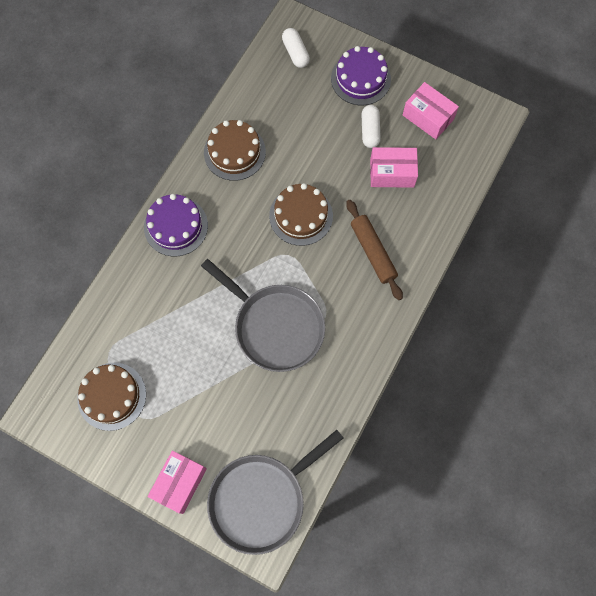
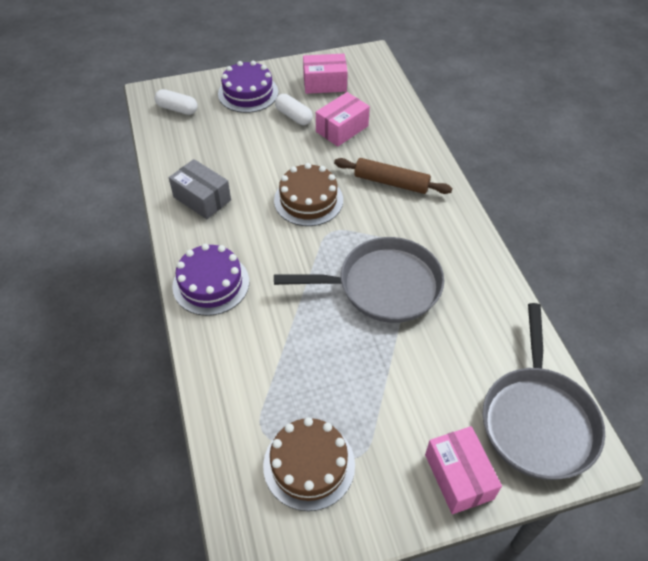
camera: 45 degrees left, 20 degrees down
(234, 152) = (202, 198): brown cake -> grey box

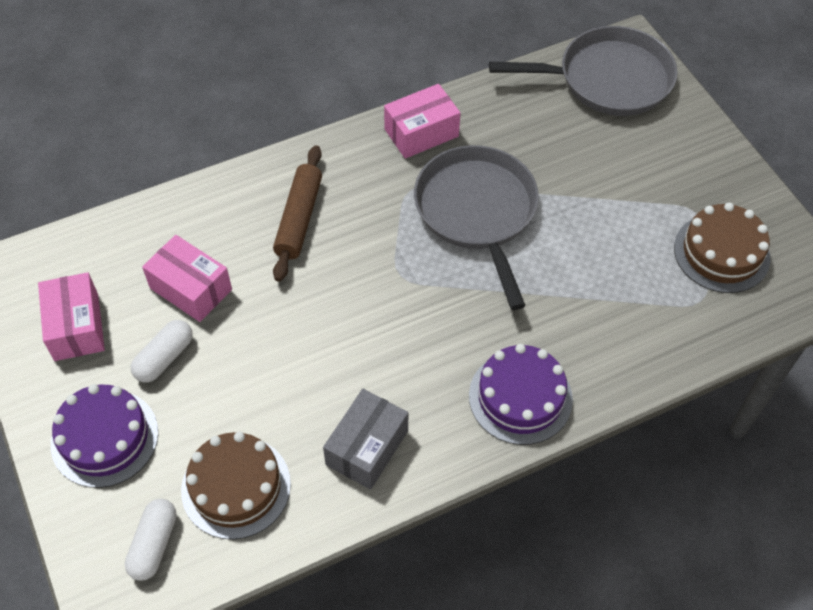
camera: 100 degrees left, 5 degrees up
(308, 200) = (347, 309): brown cake -> brown cake (236, 487)
(458, 476) = (687, 135): pink box -> pink box (421, 132)

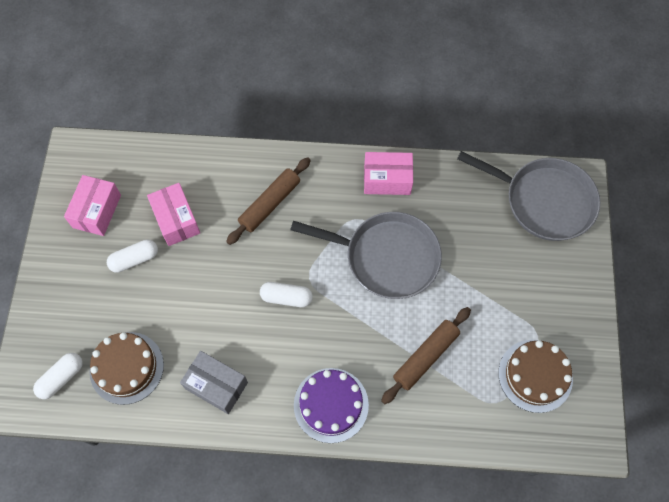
camera: 30 degrees right, 10 degrees up
(104, 438) = (72, 294): purple cake -> none
(367, 447) = (216, 385): grey box -> grey box turned 60 degrees clockwise
(388, 309) = (286, 297): none -> white capsule
(477, 211) = (387, 257): grey pan -> grey pan turned 90 degrees clockwise
(592, 292) = (425, 357): none -> brown rolling pin

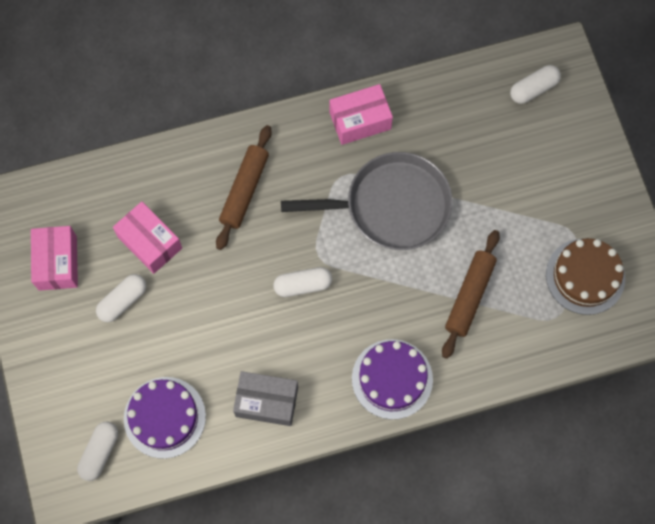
camera: 20 degrees left, 5 degrees up
(126, 367) = (164, 417): brown cake -> purple cake
(544, 201) = (533, 89): grey pan -> white capsule

